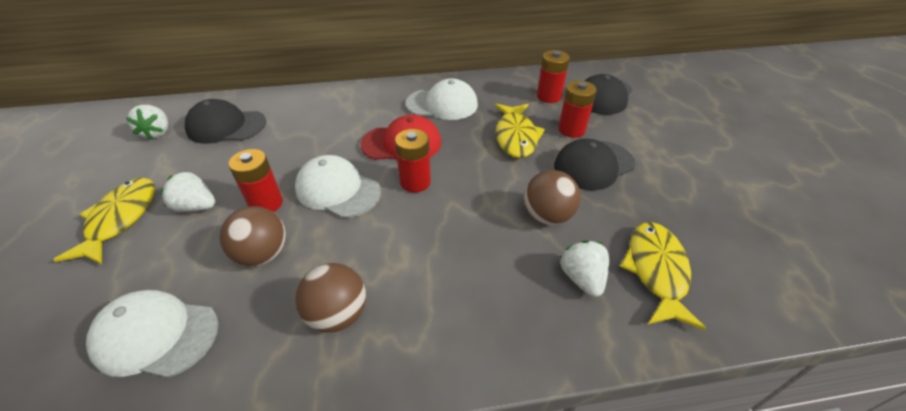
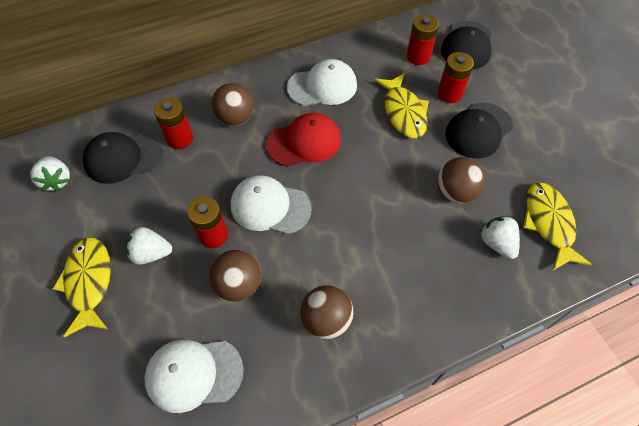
camera: 15 degrees left, 15 degrees up
(346, 114) = (235, 118): none -> brown ball
(415, 182) = (334, 182): red battery -> red battery (180, 139)

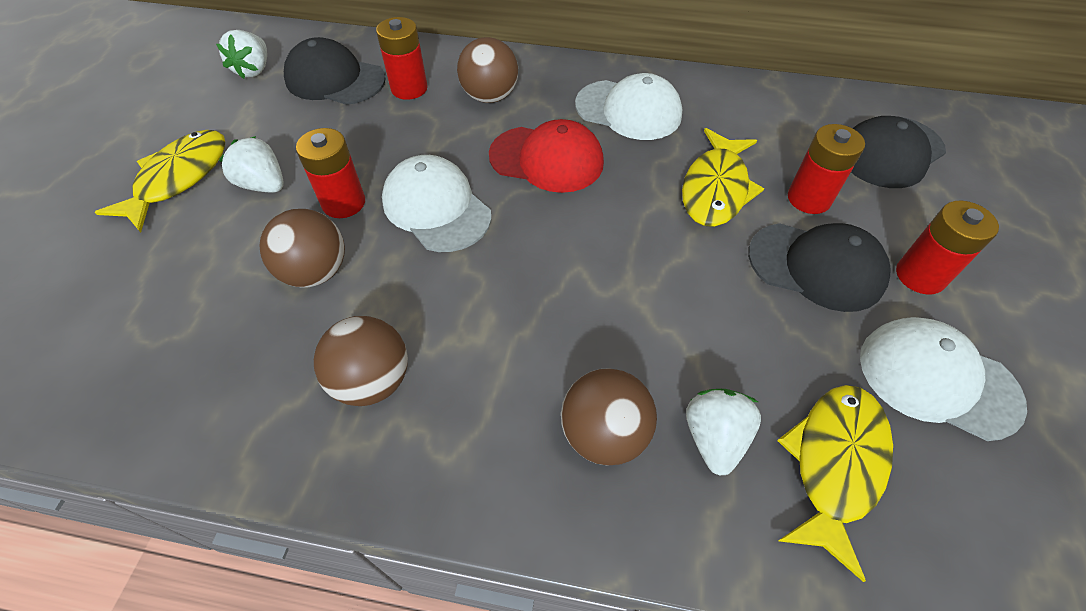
camera: 35 degrees right, 5 degrees down
(194, 374) = (169, 339): white cap -> white cap (937, 379)
(418, 56) = (798, 134): red battery -> red battery (920, 276)
(455, 192) = (706, 328): brown ball -> brown ball (604, 434)
(478, 130) = (816, 266): black cap -> black cap turned 150 degrees counterclockwise

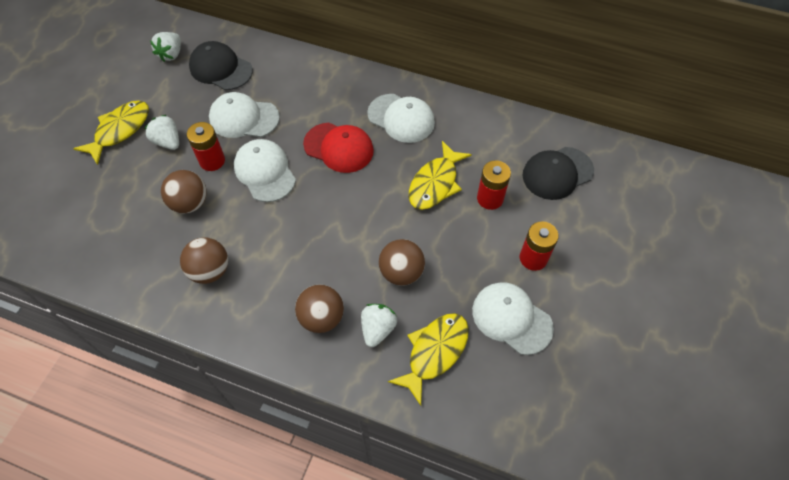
camera: 10 degrees right, 5 degrees up
(384, 138) = (244, 118): none -> white cap
(409, 88) = (266, 82): red battery -> none
(490, 96) = (315, 95): brown ball -> brown ball (401, 272)
(816, 266) = (474, 243): black cap -> none

